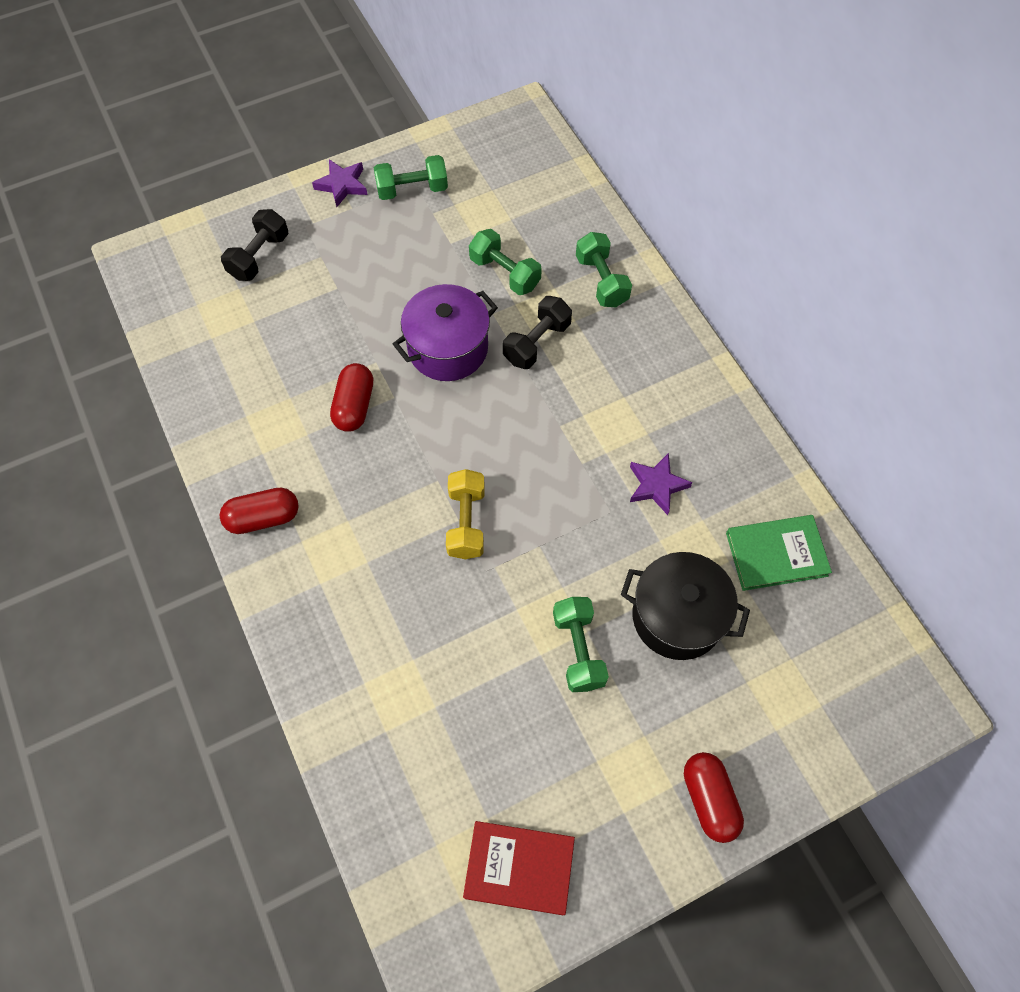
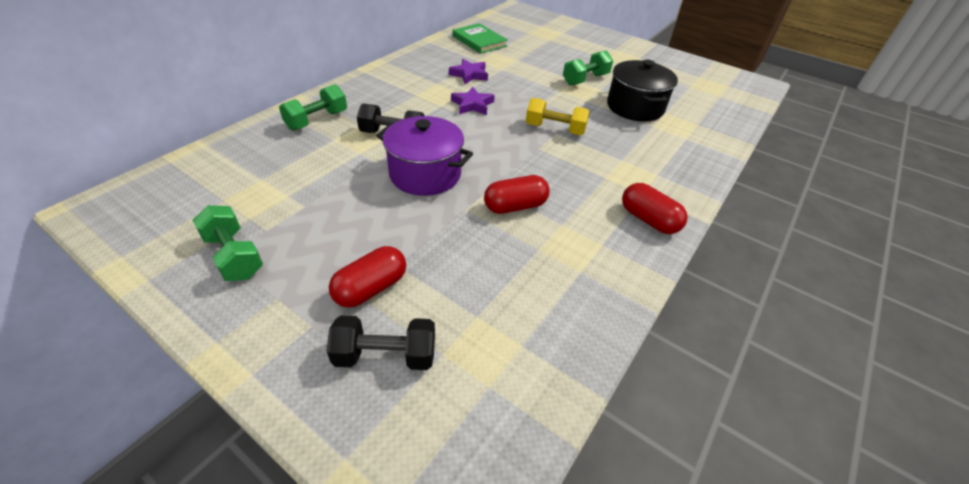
camera: 120 degrees left, 20 degrees down
(342, 185) = (238, 322): purple star -> purple star (472, 105)
(466, 522) = (555, 129): yellow dumbbell -> yellow dumbbell turned 45 degrees clockwise
(505, 273) = (329, 166): green dumbbell -> none
(519, 868) = (695, 75): red book -> none
(677, 616) = (538, 58): black pot -> black pot (635, 107)
(709, 799) = (609, 41): red capsule -> red capsule (371, 288)

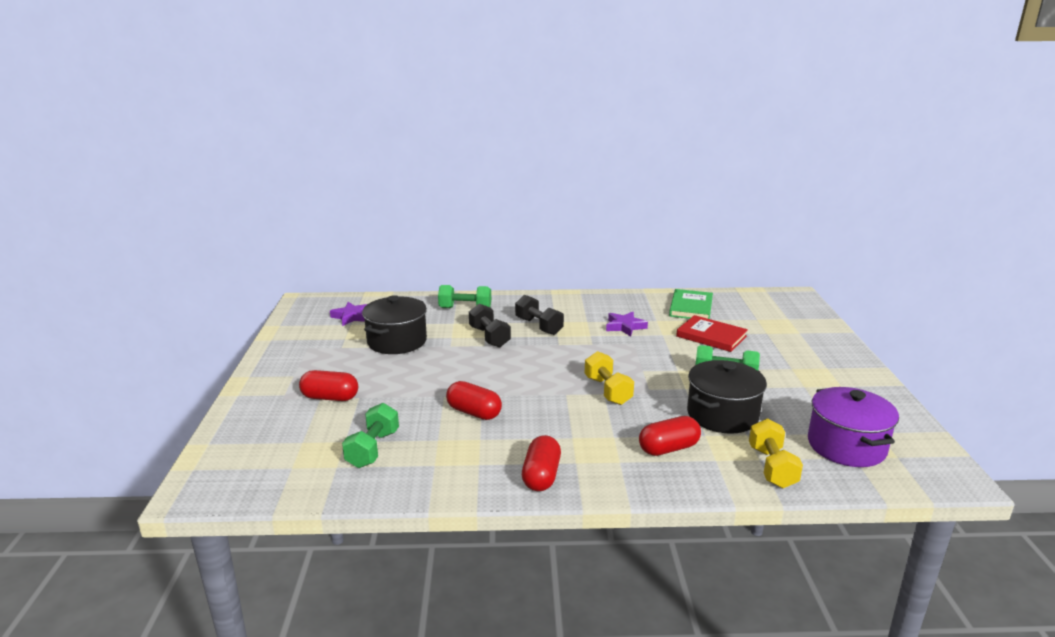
camera: 55 degrees right, 20 degrees down
(234, 256) = (311, 350): green dumbbell -> green dumbbell (373, 449)
(316, 187) = (397, 341): none -> black pot
(385, 355) = (284, 425): black dumbbell -> black dumbbell (539, 326)
(425, 174) = (462, 366): purple pot -> purple pot (846, 446)
(472, 105) = (581, 346): purple star -> purple star (352, 316)
(529, 57) = (711, 336): none -> red book
(658, 147) = (668, 448): none -> red capsule
(710, 125) = (772, 467): none -> yellow dumbbell

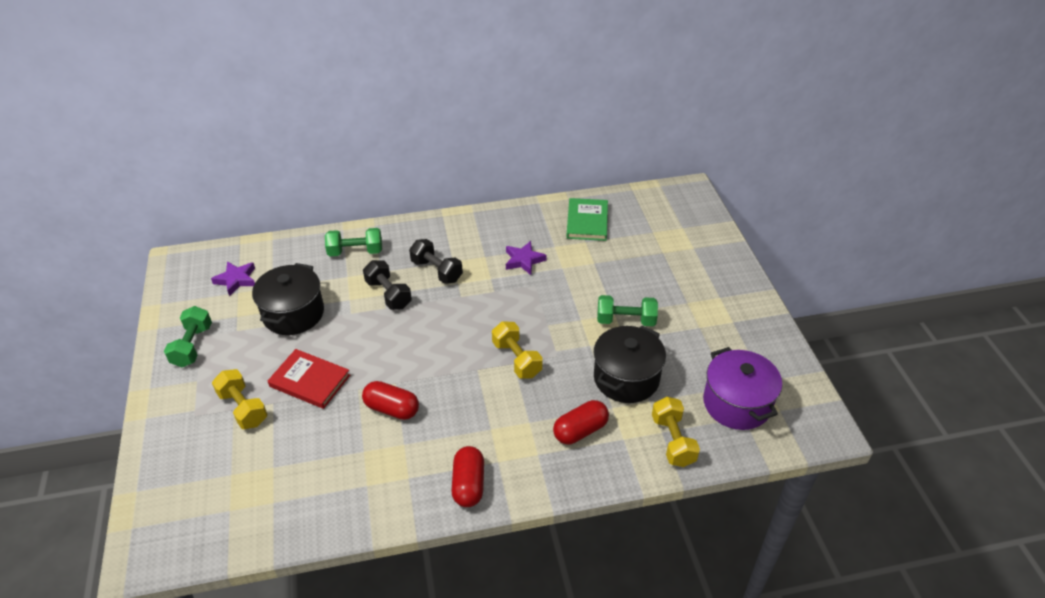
camera: 10 degrees left, 20 degrees up
(330, 397) = (243, 408): red capsule -> yellow dumbbell
(373, 449) = (303, 473): green dumbbell -> green dumbbell (192, 346)
(711, 336) = (609, 265): red book -> red book (309, 381)

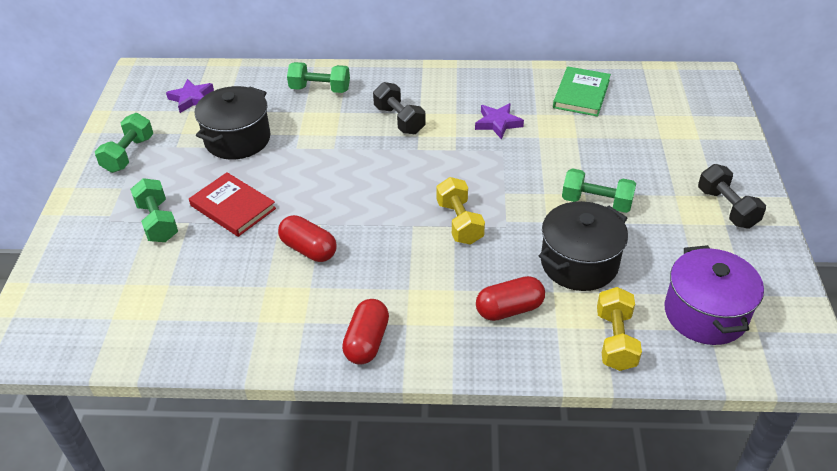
camera: 15 degrees right, 0 degrees up
(243, 408) = (158, 222): yellow dumbbell -> green dumbbell
(388, 294) = (341, 135): black dumbbell -> black dumbbell (726, 208)

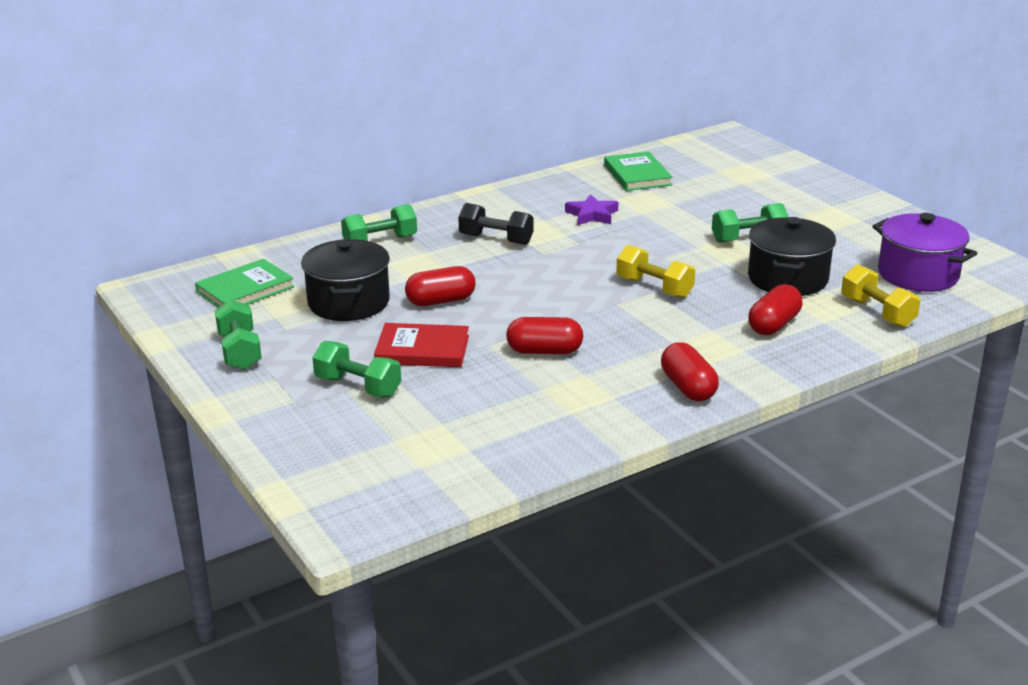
camera: 35 degrees left, 15 degrees down
(191, 99) = (245, 289): purple star -> green book
(296, 165) = (441, 301): none -> red capsule
(726, 208) = (850, 210): black dumbbell -> none

